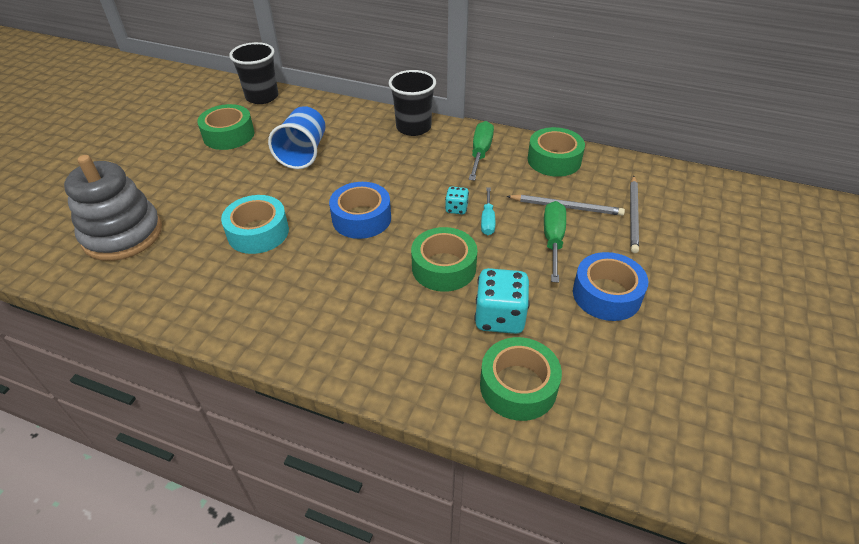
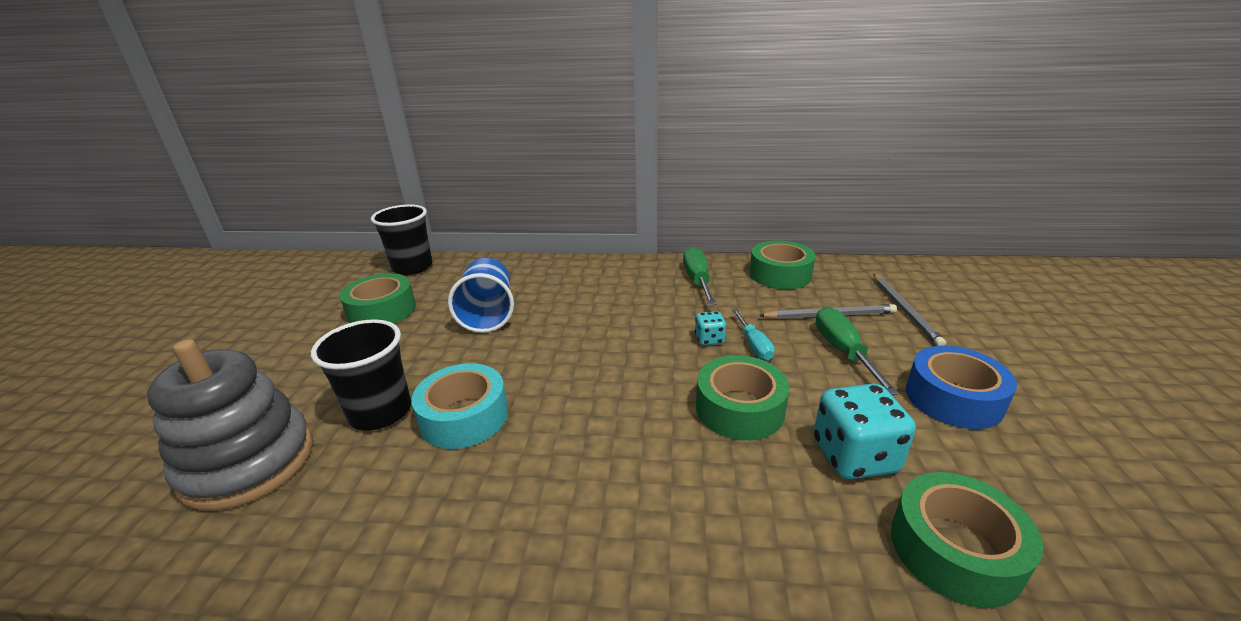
camera: 15 degrees left, 15 degrees down
(361, 218) = (599, 372): blue tape -> none
(413, 127) = (608, 269): black cup -> black cup (380, 412)

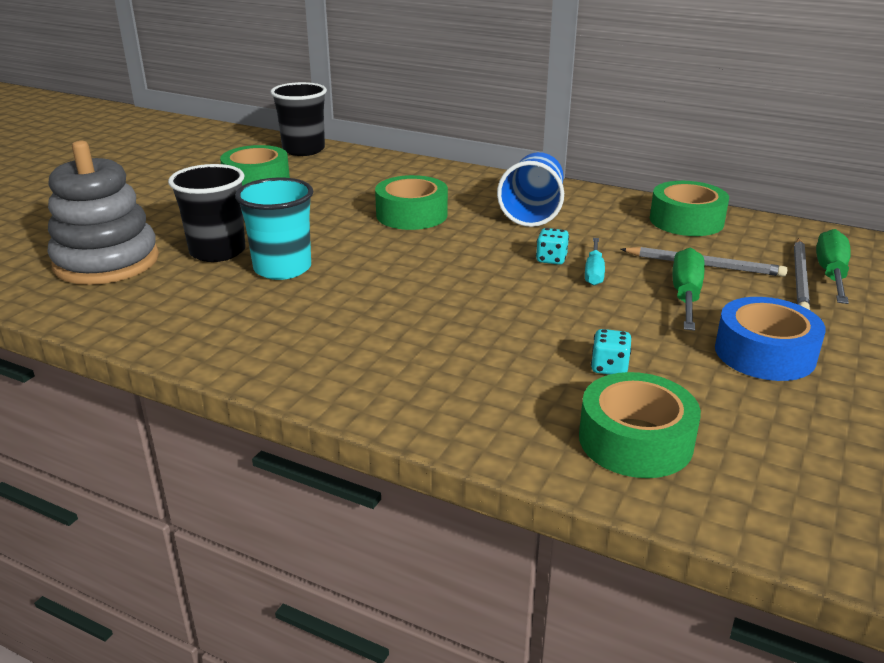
camera: 20 degrees right, 0 degrees up
(464, 417) = (282, 268): turquoise tape -> turquoise cup
(488, 314) = (350, 200): blue cup -> blue cup (533, 212)
(697, 281) = (585, 210): green screwdriver -> green screwdriver (831, 274)
(739, 409) = (531, 314): green tape -> green tape (411, 215)
(854, 456) = (609, 367): turquoise dice -> turquoise dice, size x0.52

